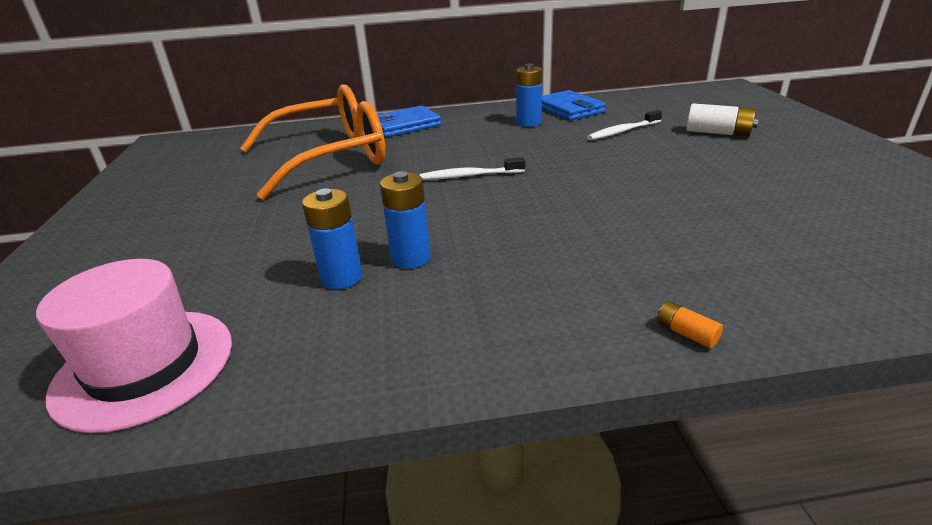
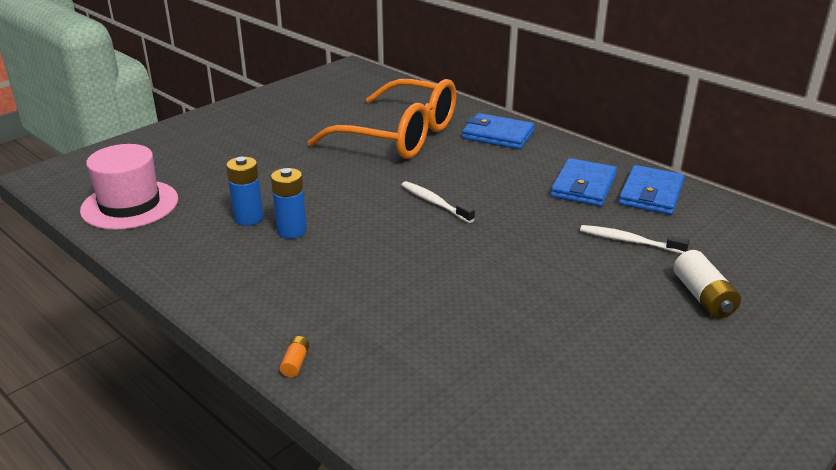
camera: 50 degrees right, 0 degrees up
(528, 123) = (583, 186): blue battery -> blue wallet

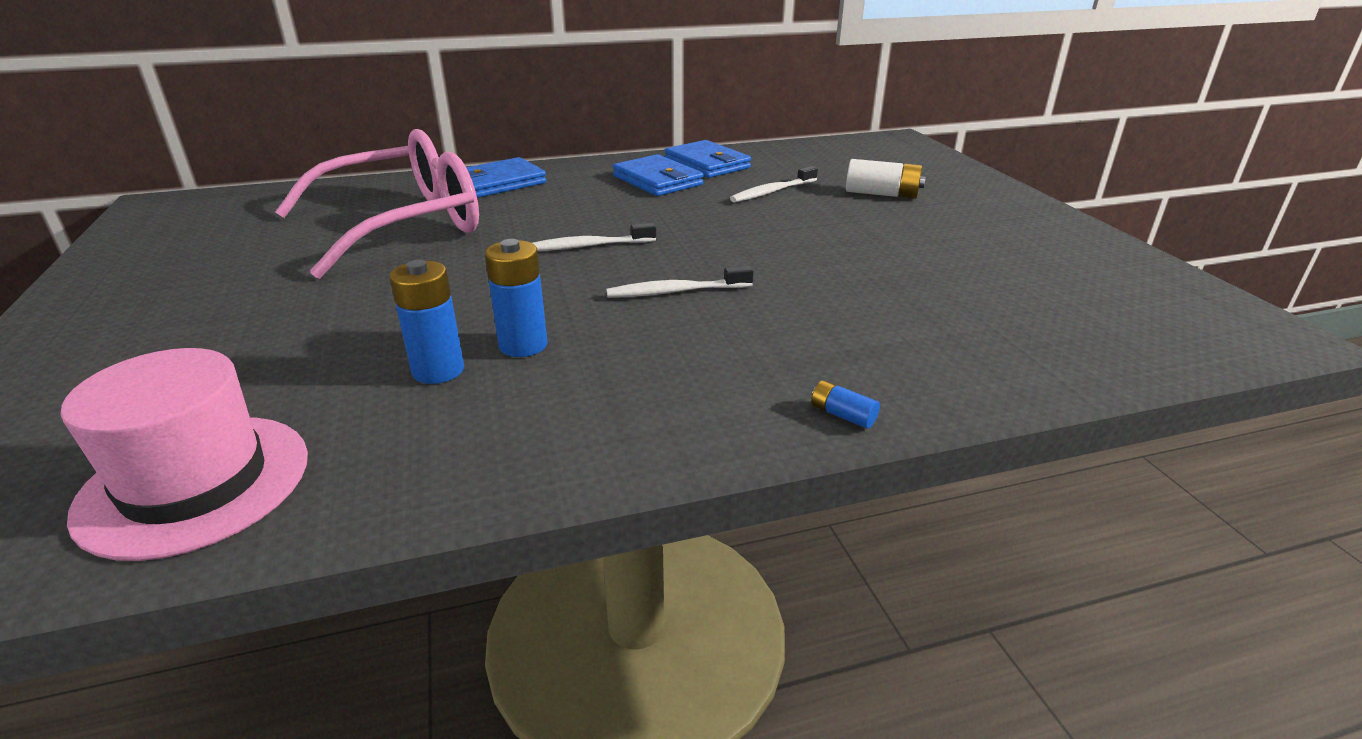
camera: 60 degrees left, 0 degrees up
(295, 363) = (842, 415): orange battery -> blue battery
(399, 136) = (402, 224): orange glasses -> pink glasses
(401, 256) = (675, 292): none -> white toothbrush

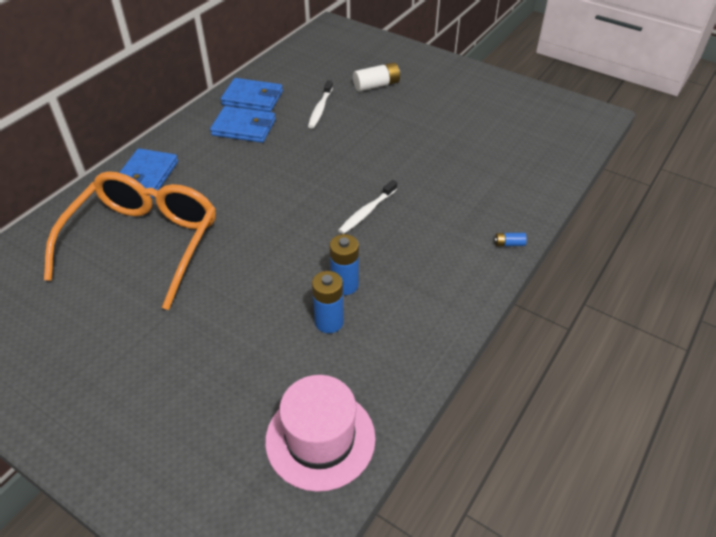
camera: 40 degrees left, 15 degrees up
(402, 224) = (144, 243): pink glasses -> orange glasses
(587, 246) = (281, 203): white toothbrush -> none

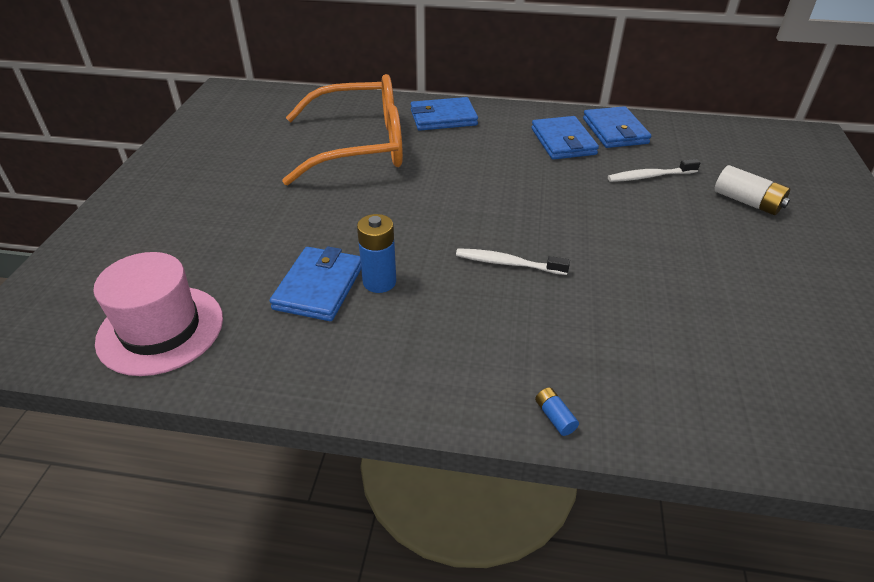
camera: 65 degrees right, 5 degrees down
(329, 322) = (319, 287): blue battery -> blue wallet

